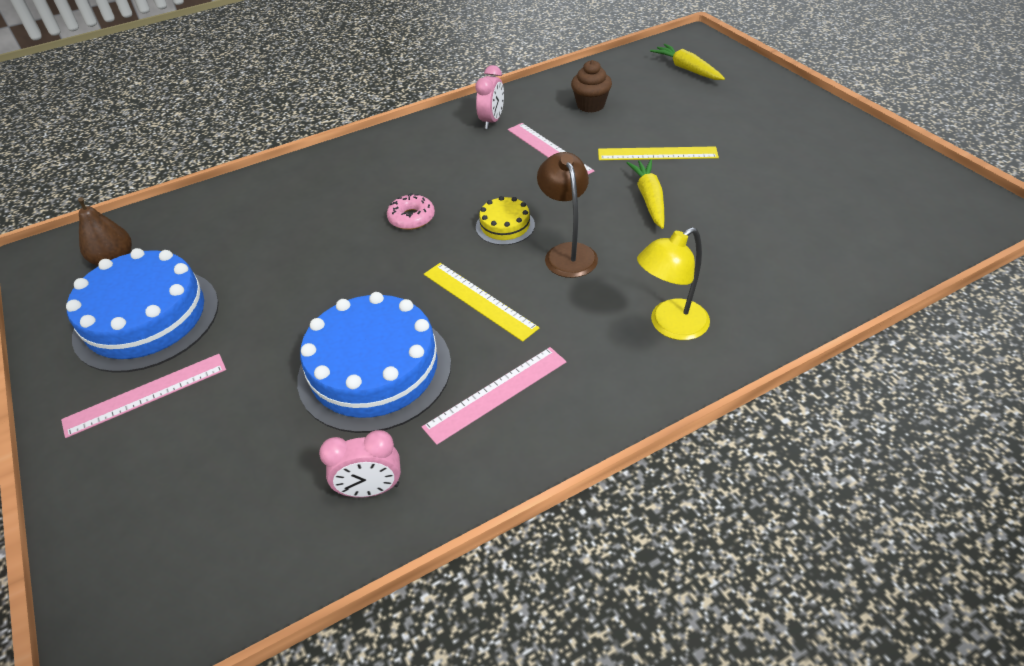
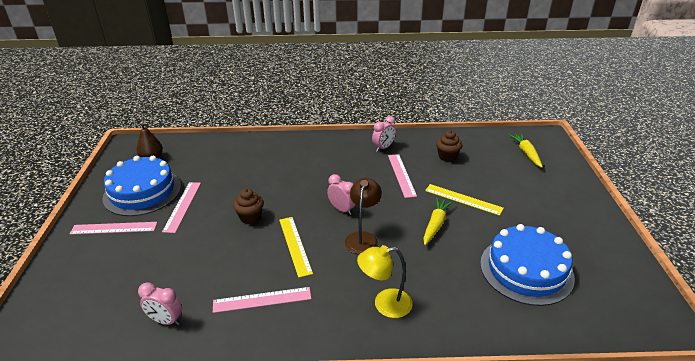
camera: 25 degrees right, 10 degrees down
(242, 314) = (182, 206): none -> pink ruler
(374, 288) = (250, 217): none -> brown cupcake
(374, 370) = (216, 260): blue cake -> blue cake (526, 270)
(411, 218) = (298, 187): pink donut -> none
(505, 226) = (342, 209): yellow cake -> pink clock

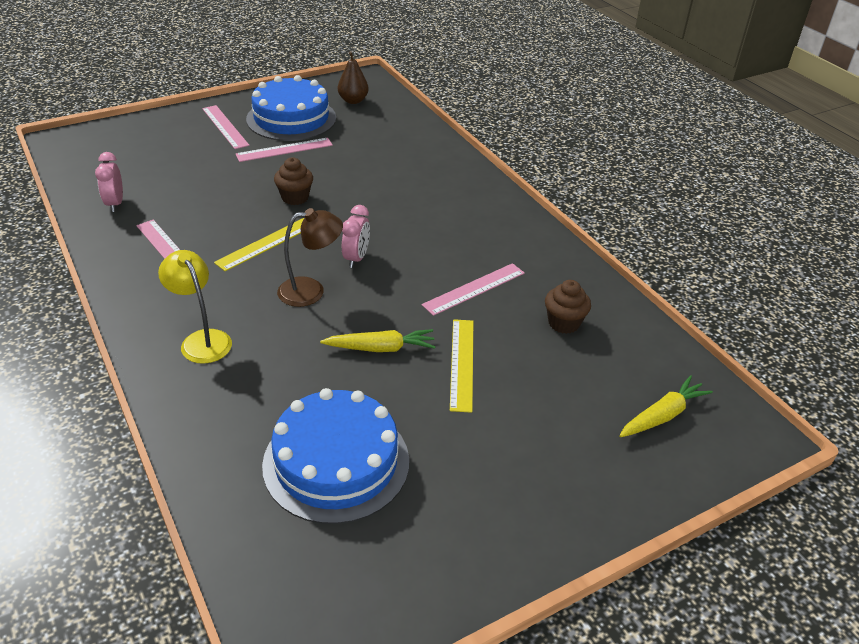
camera: 60 degrees right, 5 degrees up
(383, 148) = (529, 255): pink clock -> none

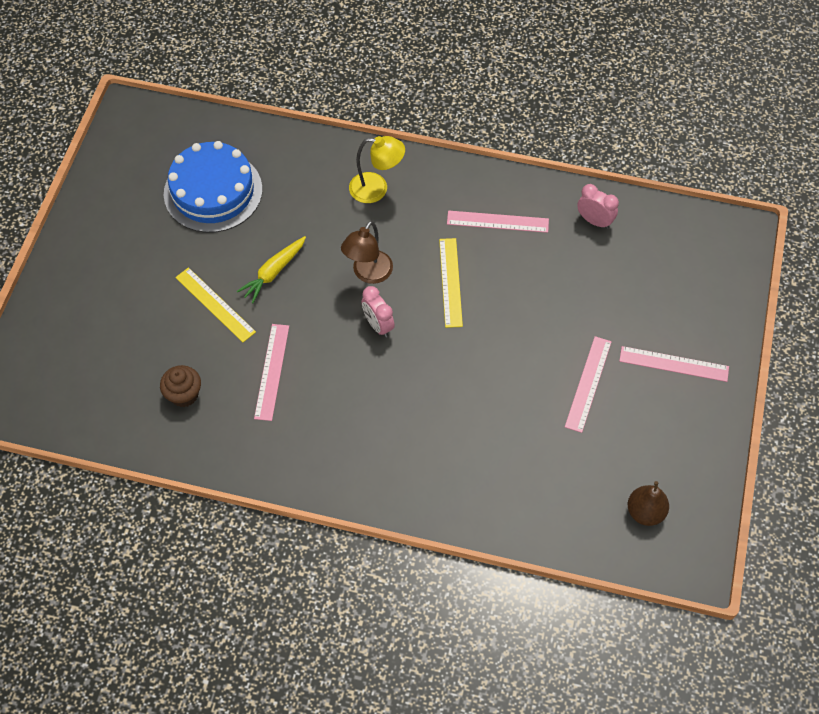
camera: 135 degrees right, 20 degrees up
(291, 118) = (648, 428): blue cake -> none
(295, 198) = (498, 340): brown cupcake -> none
(662, 415) = (63, 372): yellow carrot -> none

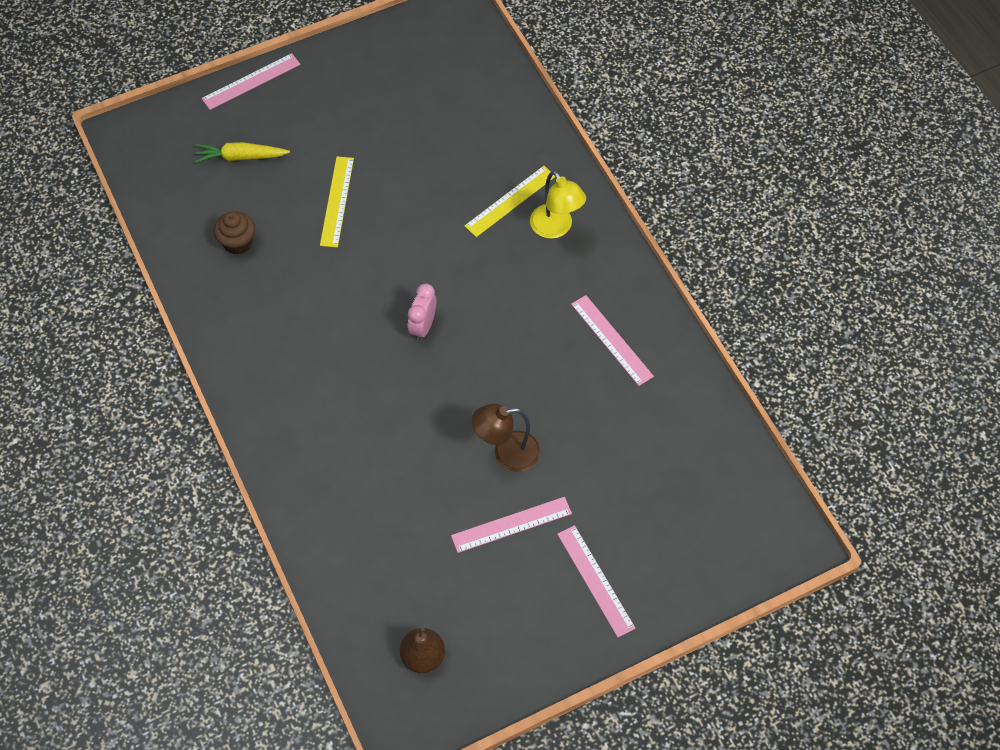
camera: 50 degrees right, 0 degrees up
(213, 191) = (440, 120): blue cake -> none
(271, 371) = (311, 285): pink ruler -> pink ruler (251, 81)
(274, 272) = (404, 218): yellow carrot -> yellow carrot (241, 157)
(368, 274) = (466, 283): brown lamp -> brown lamp (506, 453)
(450, 282) = (515, 348): yellow ruler -> yellow ruler (510, 201)
(594, 221) = (687, 414): pink clock -> none

